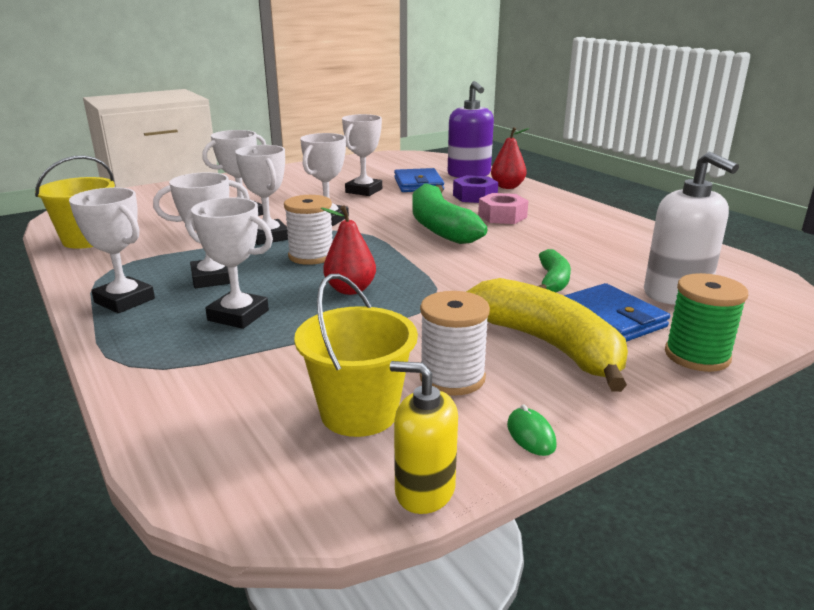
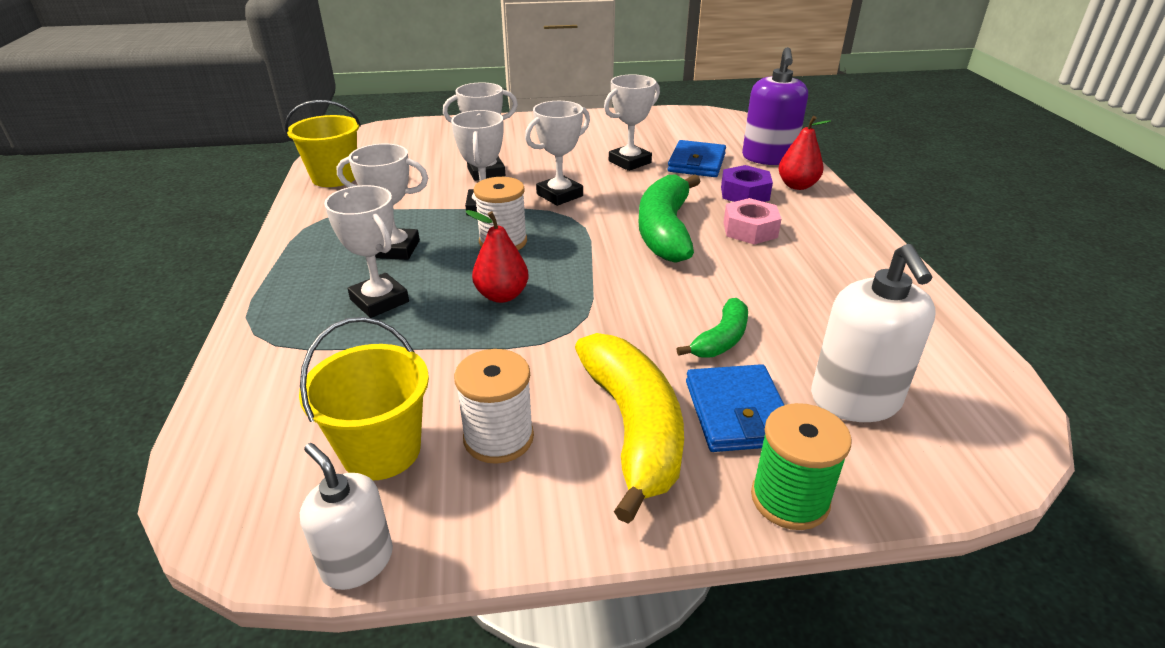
camera: 25 degrees right, 10 degrees up
(124, 300) = (306, 258): white trophy -> none
(424, 490) = (357, 562): yellow soap dispenser -> white soap dispenser
(531, 435) = (508, 537): green mouse -> none

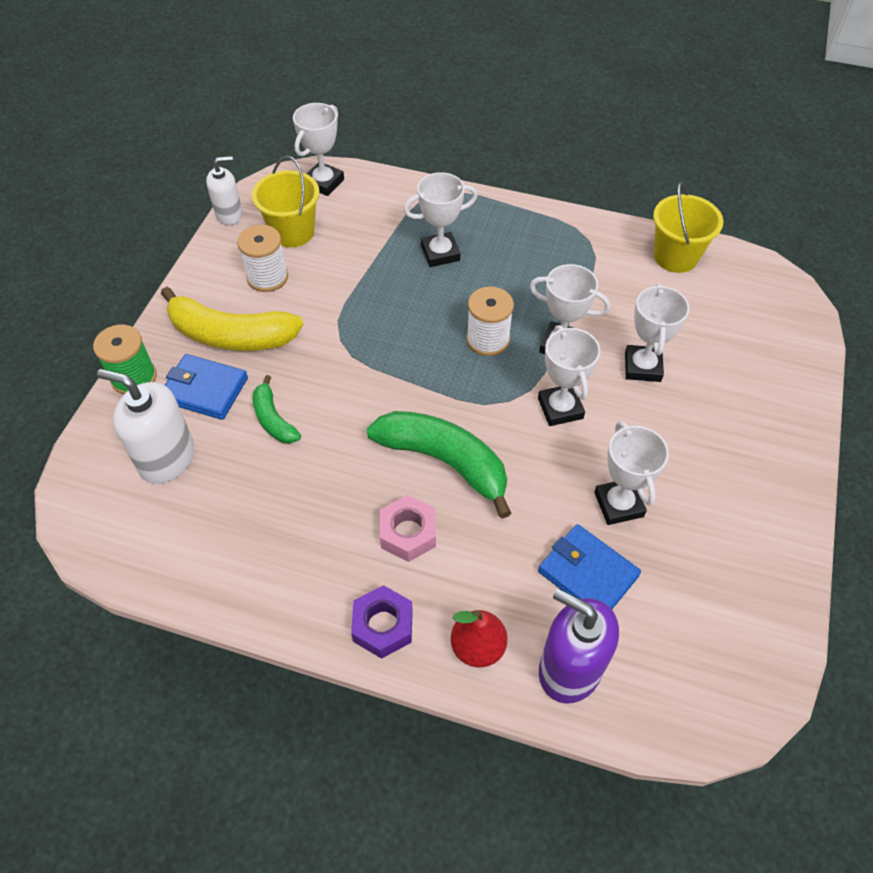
camera: 115 degrees right, 20 degrees up
(395, 249) = (511, 273): white trophy -> white trophy (323, 182)
(502, 295) = (407, 317): red pear -> none
(744, 193) = (485, 577): purple nut -> purple nut (383, 626)

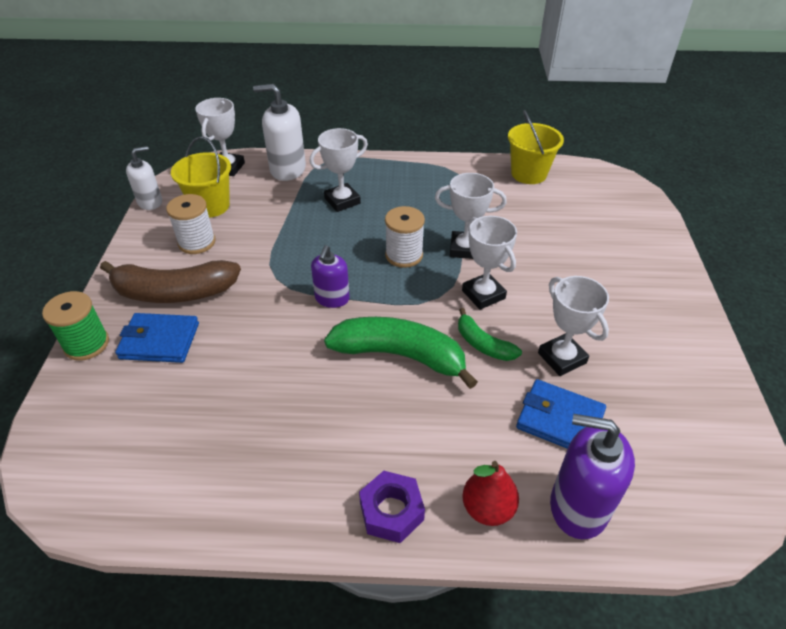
camera: 15 degrees left, 10 degrees down
(167, 458) = (134, 407): white soap dispenser -> white soap dispenser (287, 169)
(231, 335) = (174, 292): yellow banana -> brown banana
(273, 419) = (232, 352): green banana -> green banana (483, 344)
(392, 378) = (332, 298): none -> purple soap dispenser
(408, 533) = (388, 422): pink nut -> none
(642, 367) = (536, 252): white trophy -> none

